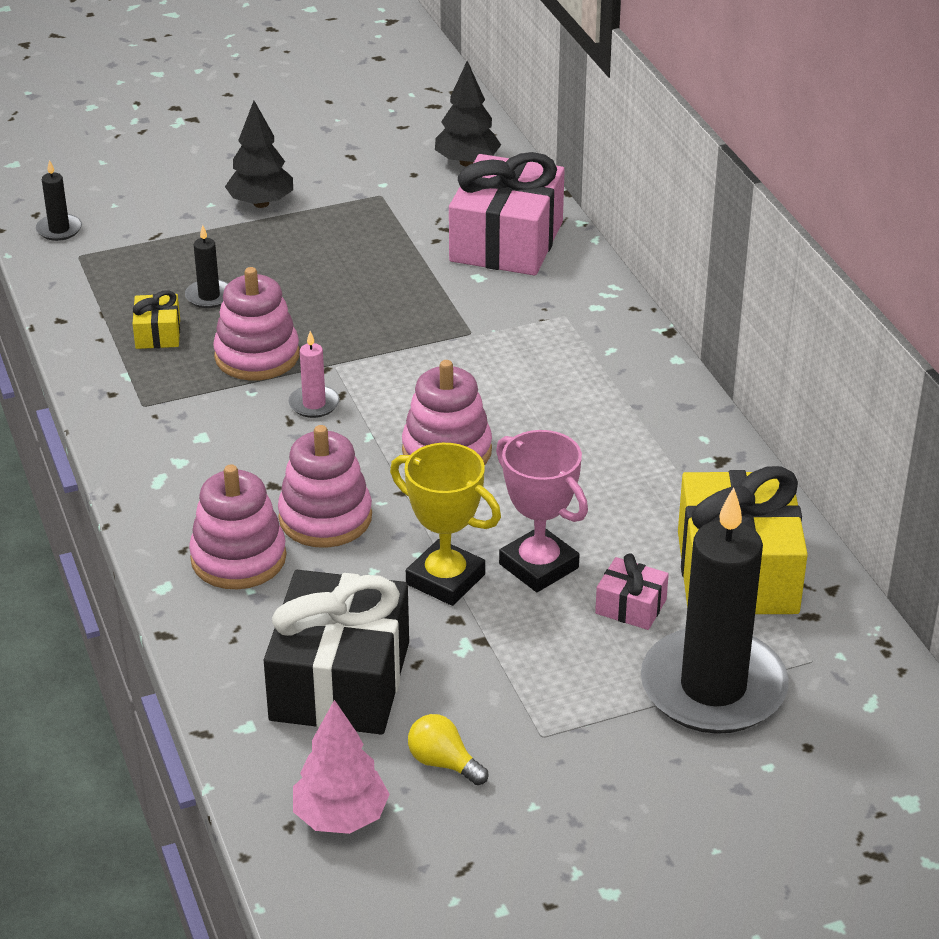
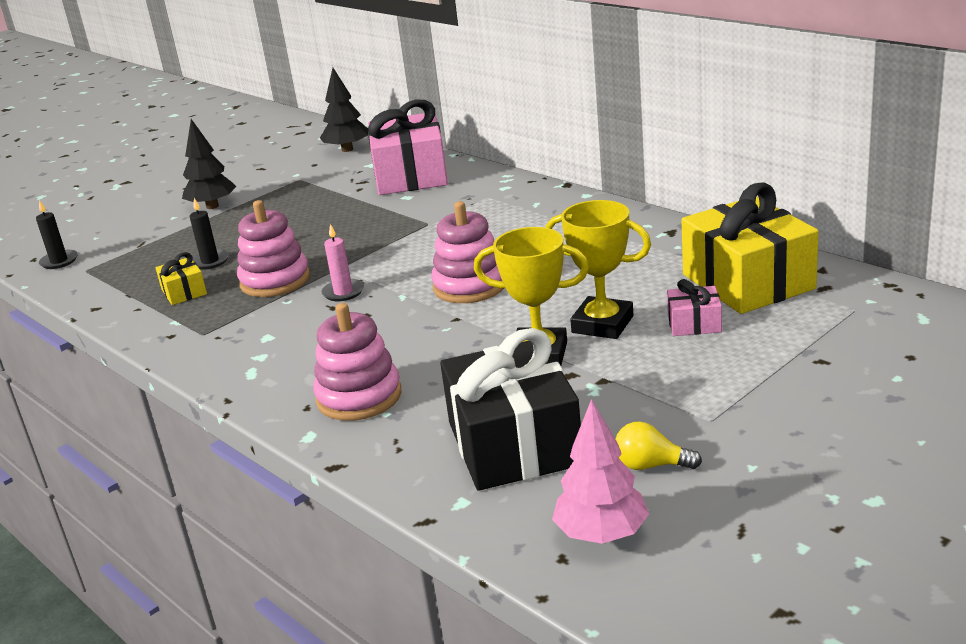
camera: 20 degrees left, 10 degrees down
(325, 518) = (410, 350): pink stacking toy -> none
(538, 566) = (602, 324): pink trophy -> yellow trophy
(713, 687) = (804, 347): black candle -> none

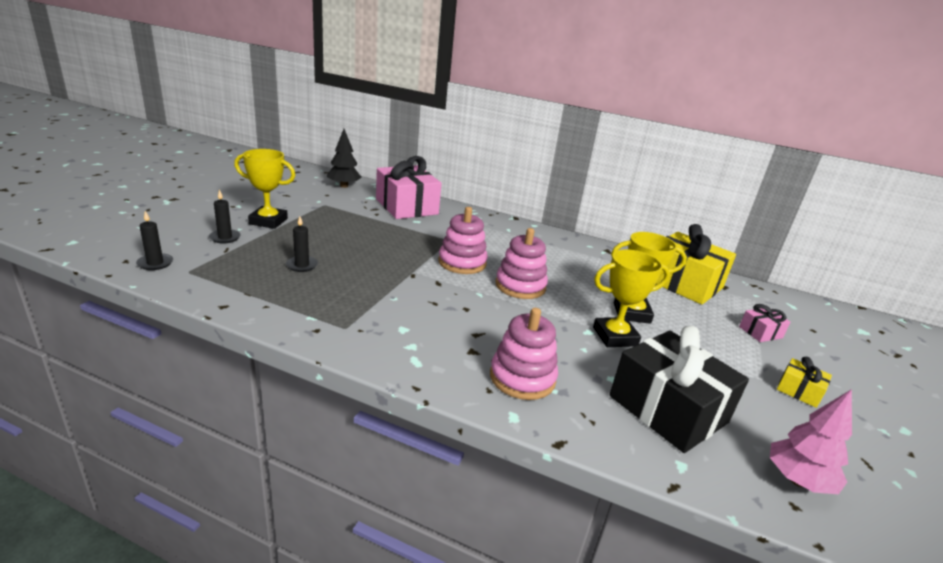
camera: 30 degrees left, 0 degrees up
(149, 229) = (225, 238): none -> black candle
(184, 292) = (299, 291): yellow gift -> yellow gift (799, 391)
(212, 206) = (268, 221): black tree -> yellow trophy
(275, 281) = (370, 281): pink stacking toy -> pink stacking toy (462, 262)
(343, 292) = (433, 291): pink candle -> none
(651, 465) = (767, 418): yellow light bulb -> none
(694, 324) = (683, 311): pink gift -> pink gift (760, 332)

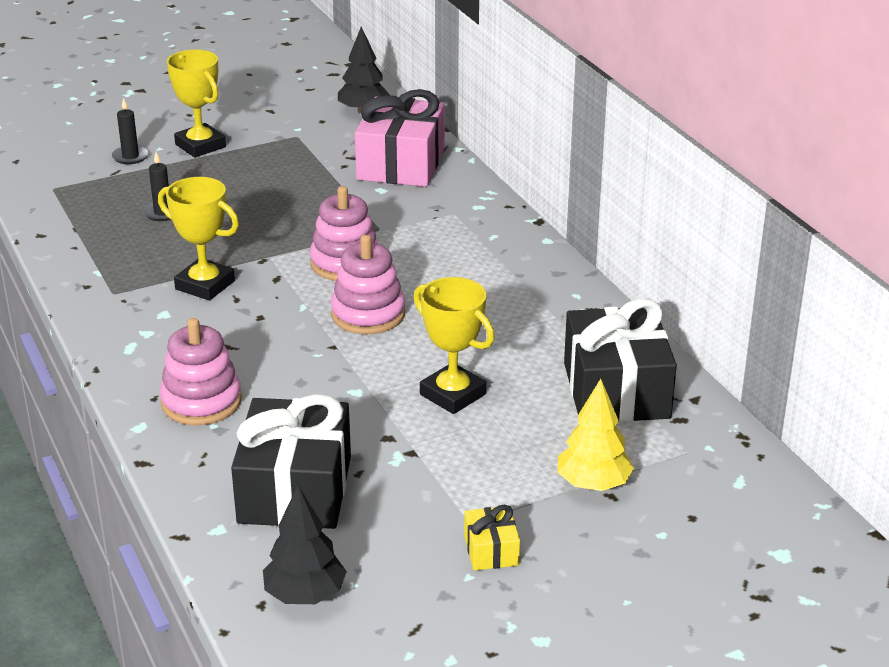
camera: 45 degrees right, 5 degrees up
(155, 263) = (36, 171): black candle -> none
(615, 336) = (376, 408): yellow trophy -> yellow trophy (205, 285)
(683, 283) = (616, 390): yellow gift -> black gift
(760, 332) = (593, 484): pink gift -> yellow tree
(797, 480) = (305, 595): pink tree -> black tree

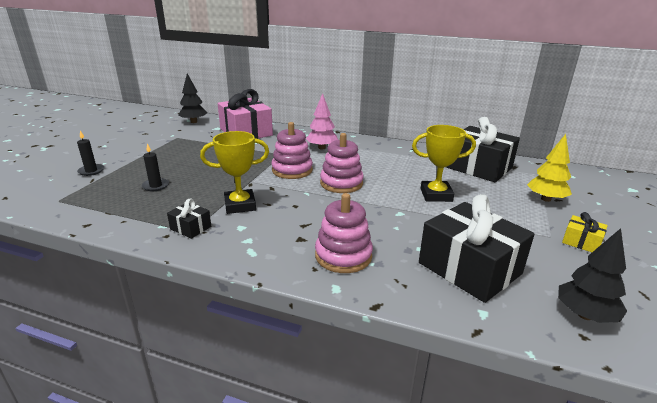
camera: 45 degrees left, 5 degrees down
(118, 288) = (190, 228): none -> black gift
(200, 146) = (129, 155): yellow trophy -> none
(454, 243) = (322, 148): none -> pink tree

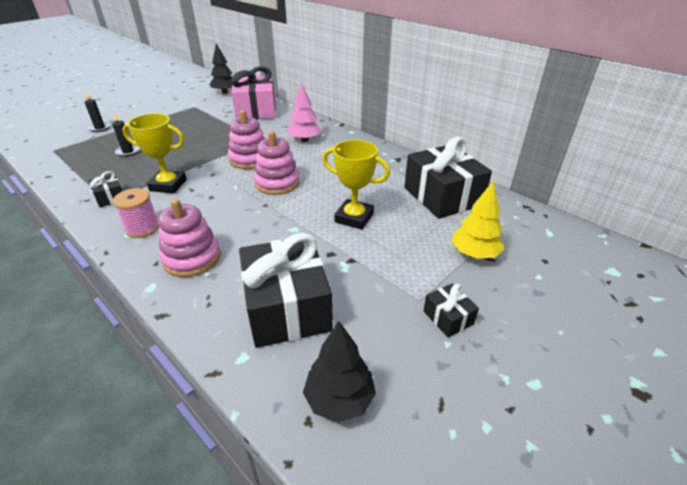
camera: 25 degrees right, 10 degrees up
(262, 245) = (142, 228): none -> pink spool
(581, 242) = (448, 317): yellow gift -> black gift

